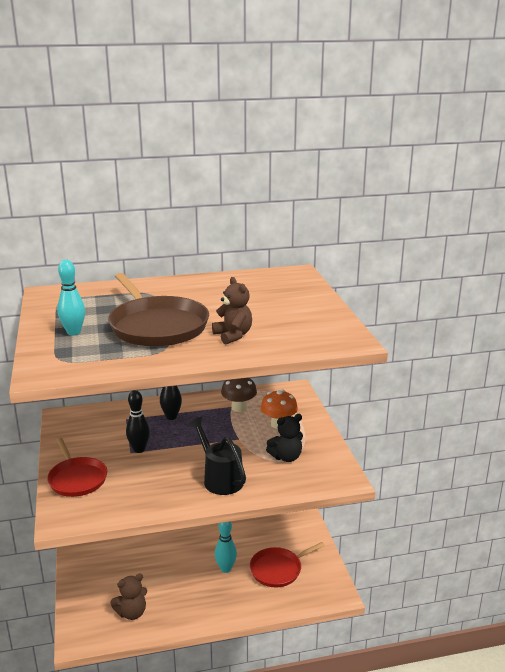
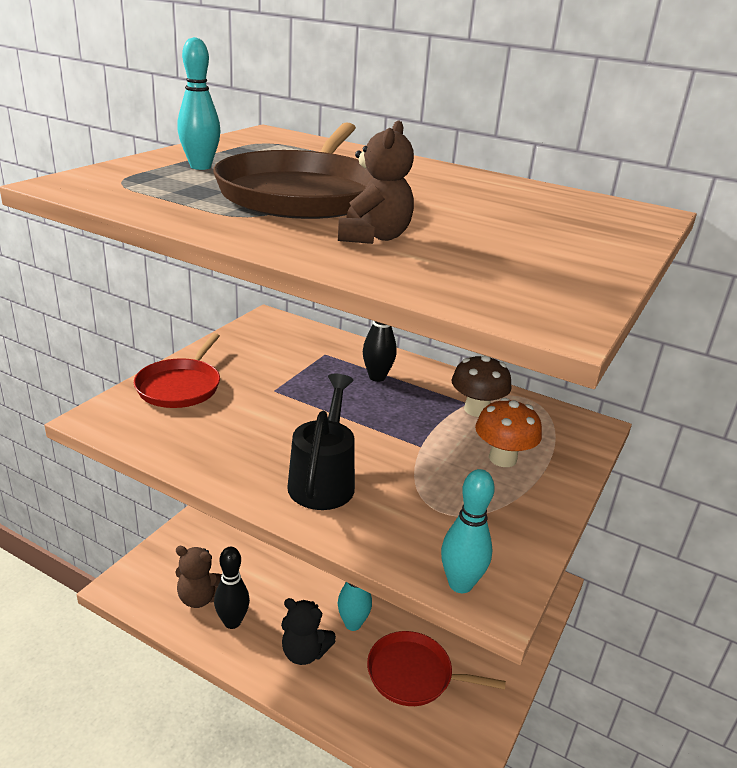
camera: 40 degrees right, 5 degrees up
(139, 449) = (287, 392): black bowling pin -> black bowling pin (232, 622)
(286, 457) = (450, 507): black teddy bear -> black teddy bear (304, 652)
(328, 483) = (460, 584): none -> turquoise bowling pin

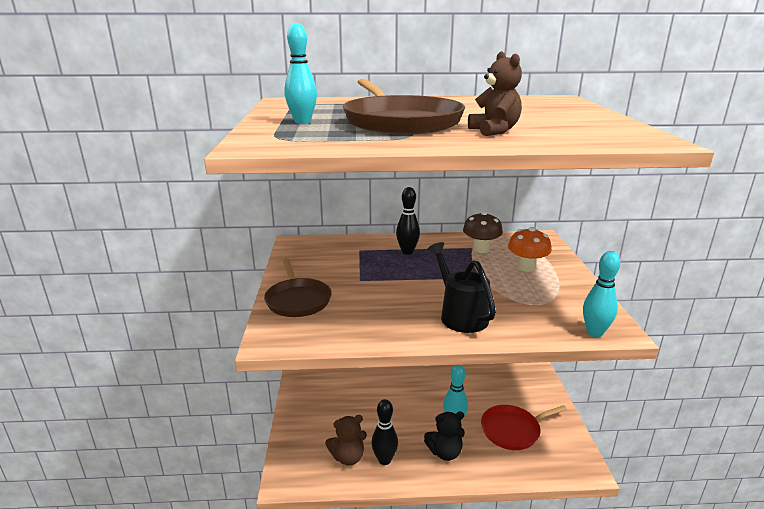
camera: 30 degrees left, 5 degrees down
(180, 386) = (298, 300): red pan -> brown pan

